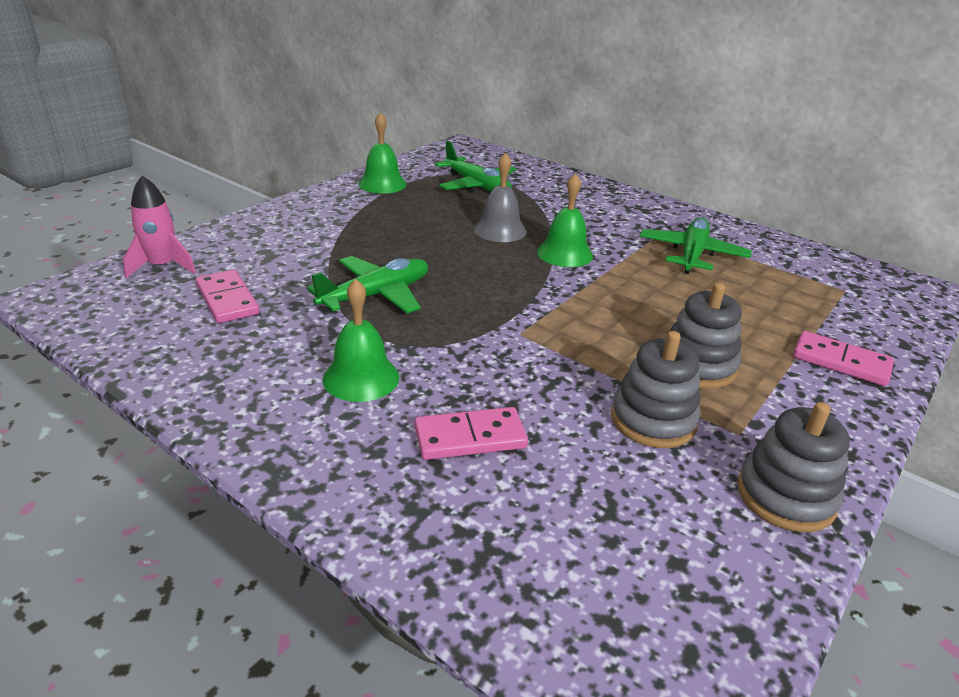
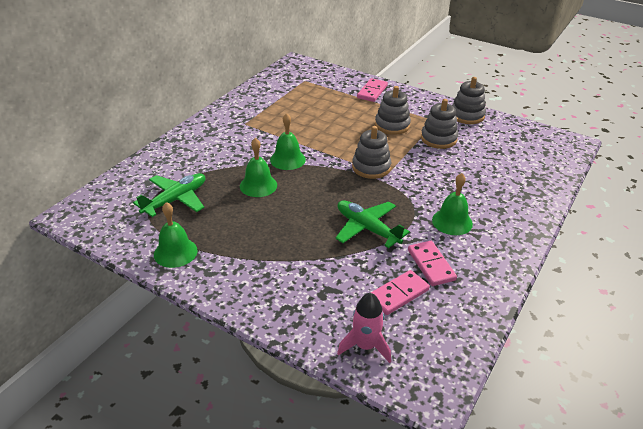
camera: 95 degrees left, 5 degrees up
(470, 437) = (477, 184): pink domino -> pink domino (431, 265)
(500, 230) = (258, 185): grey bell -> green bell
(540, 320) = (371, 167): none -> grey stacking toy
(692, 254) = (276, 117): green plane -> none

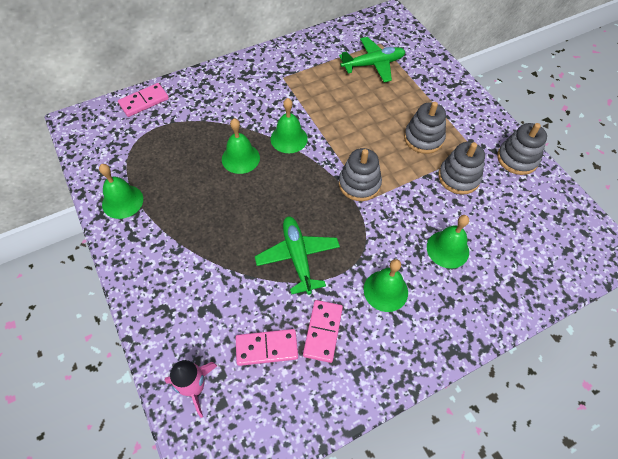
camera: 30 degrees right, 20 degrees up
(176, 200) = (162, 143): green plane -> green plane (373, 64)
(372, 92) = (438, 84): pink domino -> pink domino (144, 101)
(471, 181) = (447, 249): none -> green bell

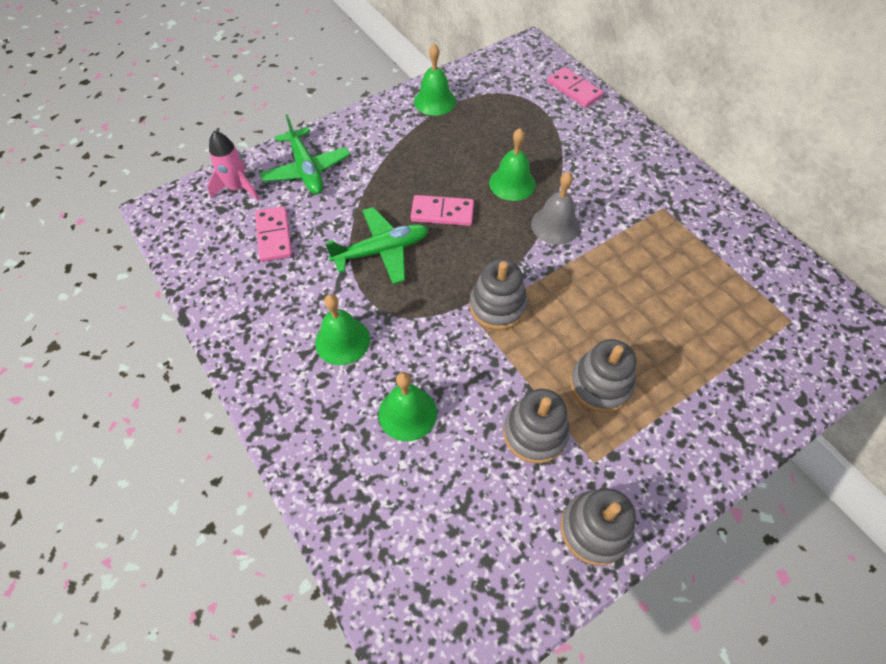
camera: 85 degrees right, 0 degrees up
(289, 138) = (555, 225): green bell -> grey bell
(322, 331) = (291, 282): pink domino -> pink domino (442, 212)
(373, 64) = (735, 313): green plane -> green plane (306, 170)

